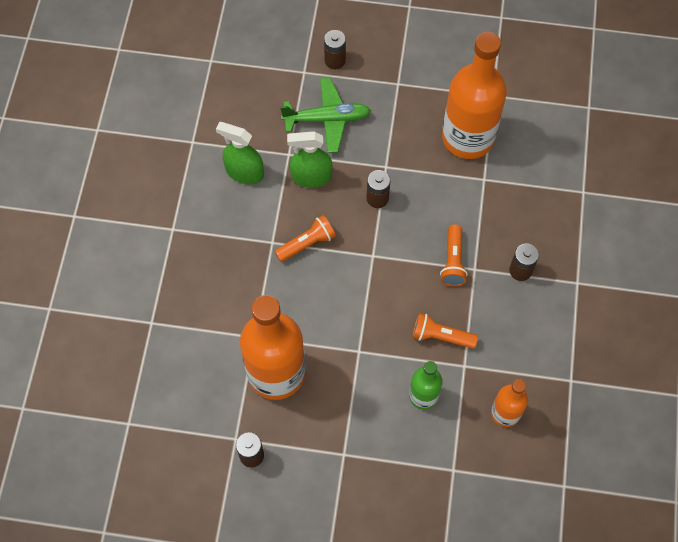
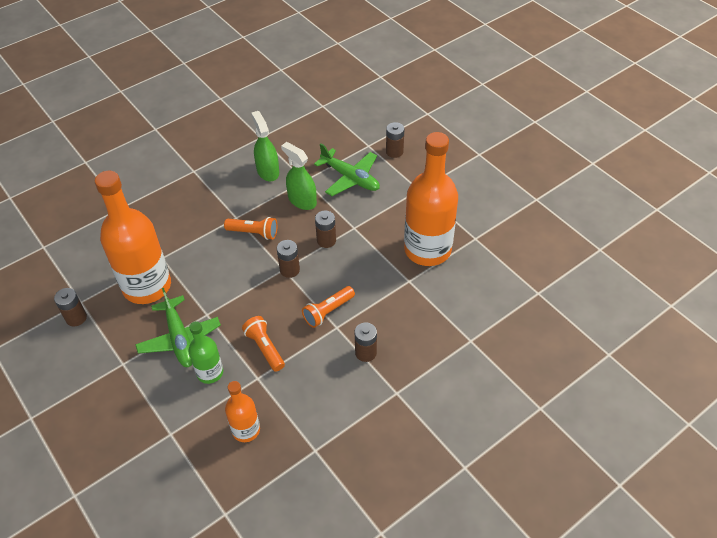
camera: 45 degrees right, 15 degrees down
(363, 391) = (179, 338): none -> green plane
(379, 252) = (289, 270): none -> brown battery

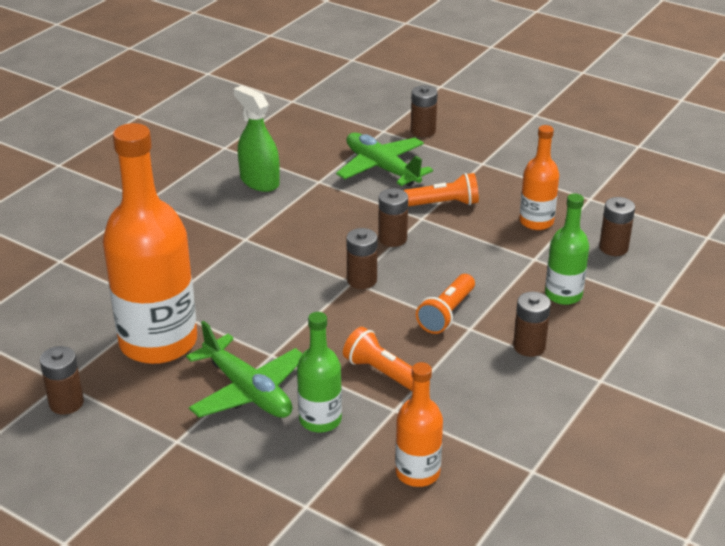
camera: 20 degrees left, 15 degrees down
(254, 233) = (282, 250): orange flashlight -> orange flashlight (443, 204)
(302, 200) = (329, 203): green spray bottle -> none
(350, 178) = (382, 168): green plane -> green plane turned 150 degrees counterclockwise
(411, 316) = (563, 295): none -> green bottle
(427, 249) = (536, 222): orange bottle -> orange bottle, size x0.50
(467, 285) = (613, 248): none -> brown battery

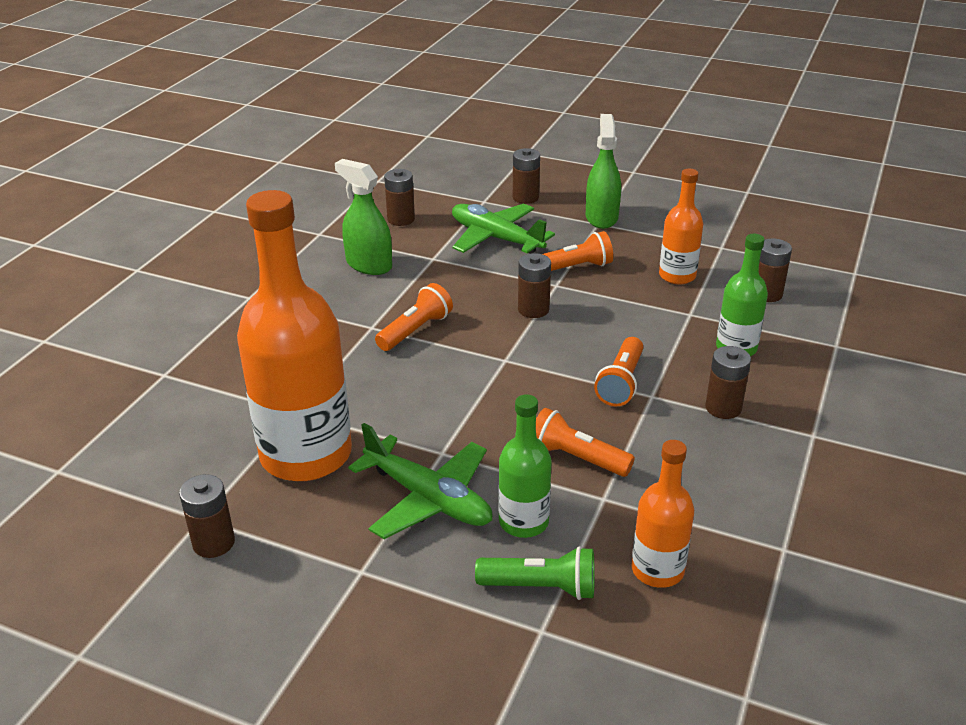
camera: 10 degrees left, 0 degrees up
(282, 246) = (415, 330): none -> orange flashlight
(316, 472) = (541, 587): none -> green flashlight
(362, 280) = (516, 357): brown battery -> brown battery (401, 219)
(487, 158) = (601, 217): none -> green spray bottle

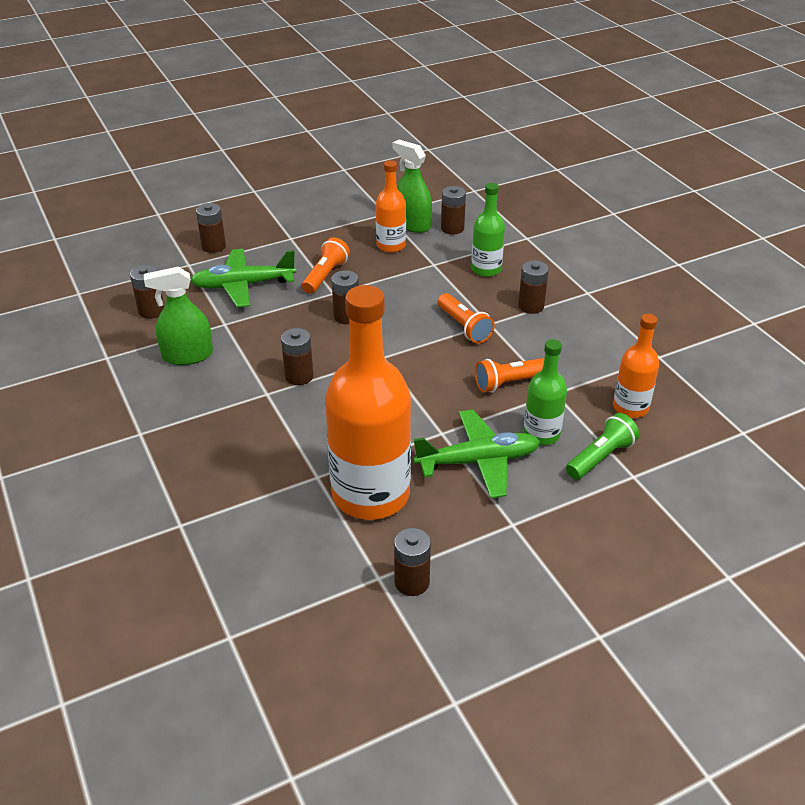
camera: 50 degrees left, 5 degrees up
(415, 330) = (299, 376): orange flashlight -> brown battery
(601, 217) = (286, 233): green spray bottle -> green spray bottle (412, 224)

